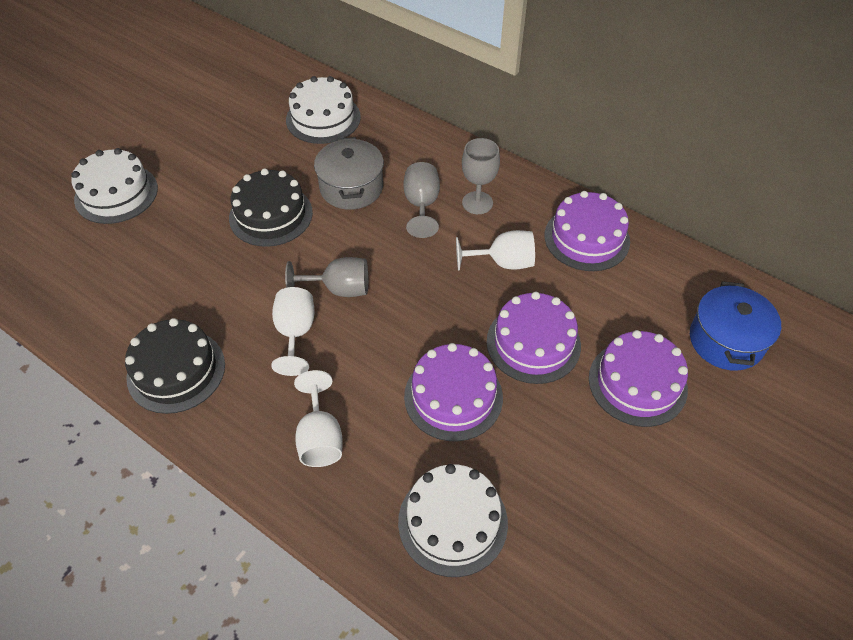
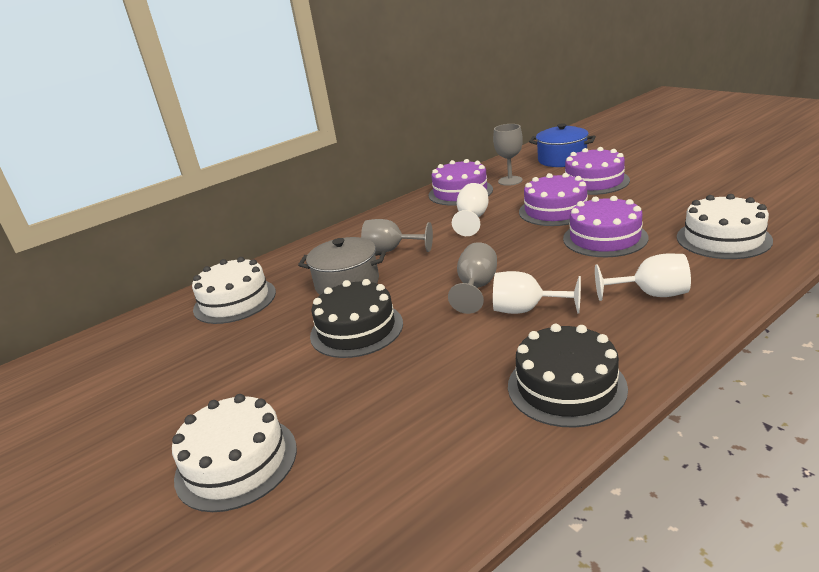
camera: 70 degrees left, 25 degrees down
(477, 203) = (402, 228): grey goblet -> grey goblet (510, 181)

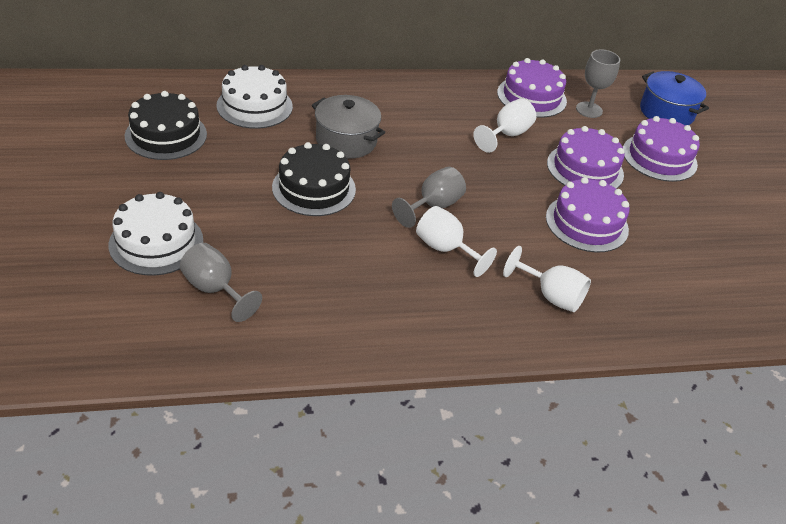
camera: 20 degrees right, 15 degrees up
(391, 250) = (410, 127): grey goblet -> grey goblet (215, 289)
(566, 386) = (401, 324): black cake -> black cake (166, 135)
(723, 238) = (679, 285): white cake -> none

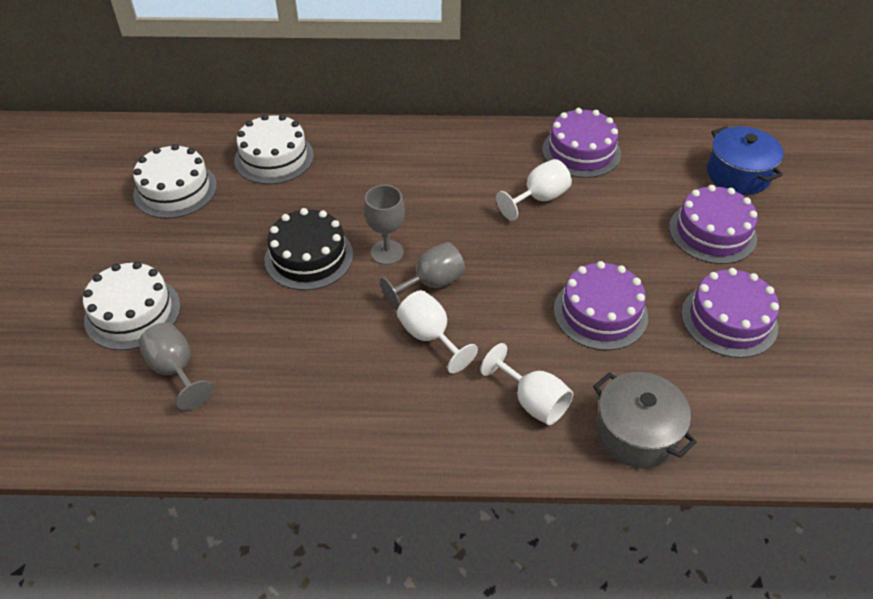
camera: 15 degrees right, 5 degrees up
(166, 135) = (175, 190): black cake -> white cake
(346, 141) = (358, 201): grey pot -> grey pot (636, 433)
(585, 169) = (618, 244): purple cake -> purple cake (729, 320)
(589, 110) = (644, 169): grey goblet -> grey goblet (387, 252)

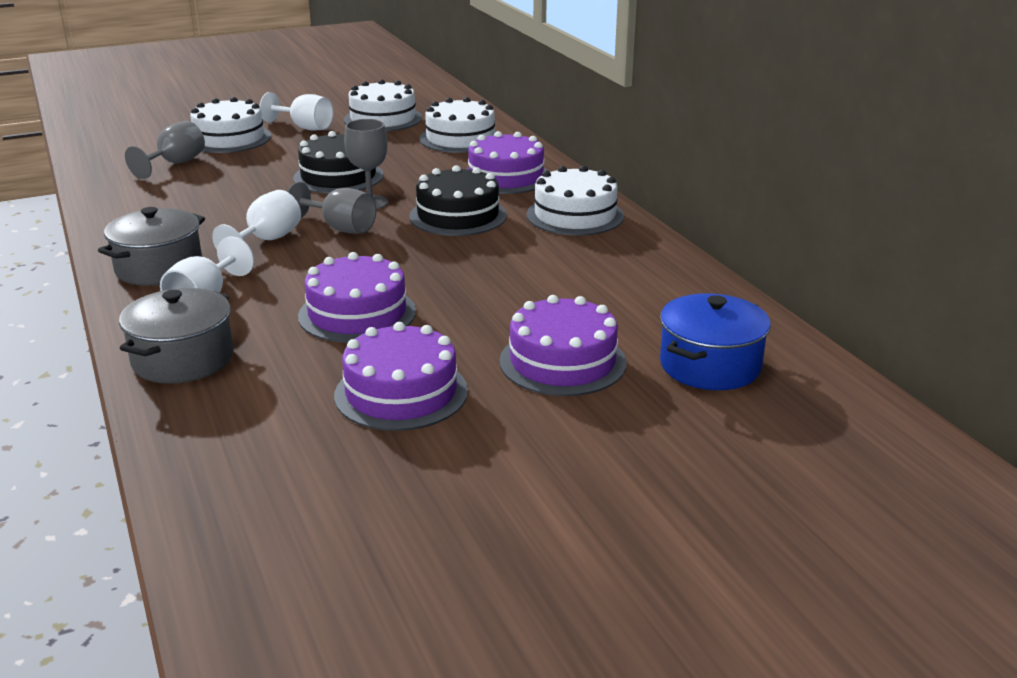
camera: 65 degrees right, 20 degrees down
(448, 209) = (458, 216): none -> black cake
(449, 423) = (159, 268): none -> grey pot
(487, 151) = (575, 215): none -> white cake
(539, 198) = (521, 253): white goblet -> white goblet (305, 127)
(581, 151) = (634, 261): purple cake -> purple cake (506, 177)

